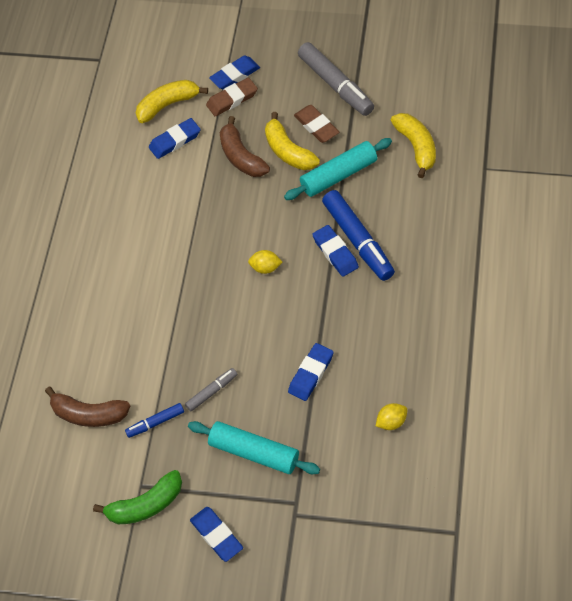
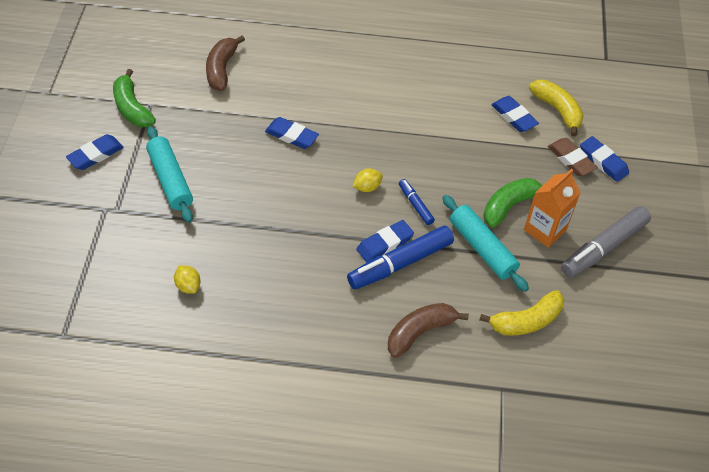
camera: 80 degrees right, 5 degrees down
(155, 423) = (208, 112): blue marker -> blue marker (415, 205)
(211, 392) = (235, 149): grey marker -> none
(241, 156) = (499, 168): brown banana -> brown banana (420, 332)
(254, 452) = (170, 180): turquoise rolling pin -> turquoise rolling pin turned 45 degrees counterclockwise
(265, 268) = (367, 187): yellow lemon -> yellow lemon turned 60 degrees clockwise
(288, 151) = (509, 206): yellow banana -> green banana
(311, 374) = (247, 222): blue eraser -> blue eraser (291, 135)
(316, 126) = (545, 230): brown eraser -> orange carton

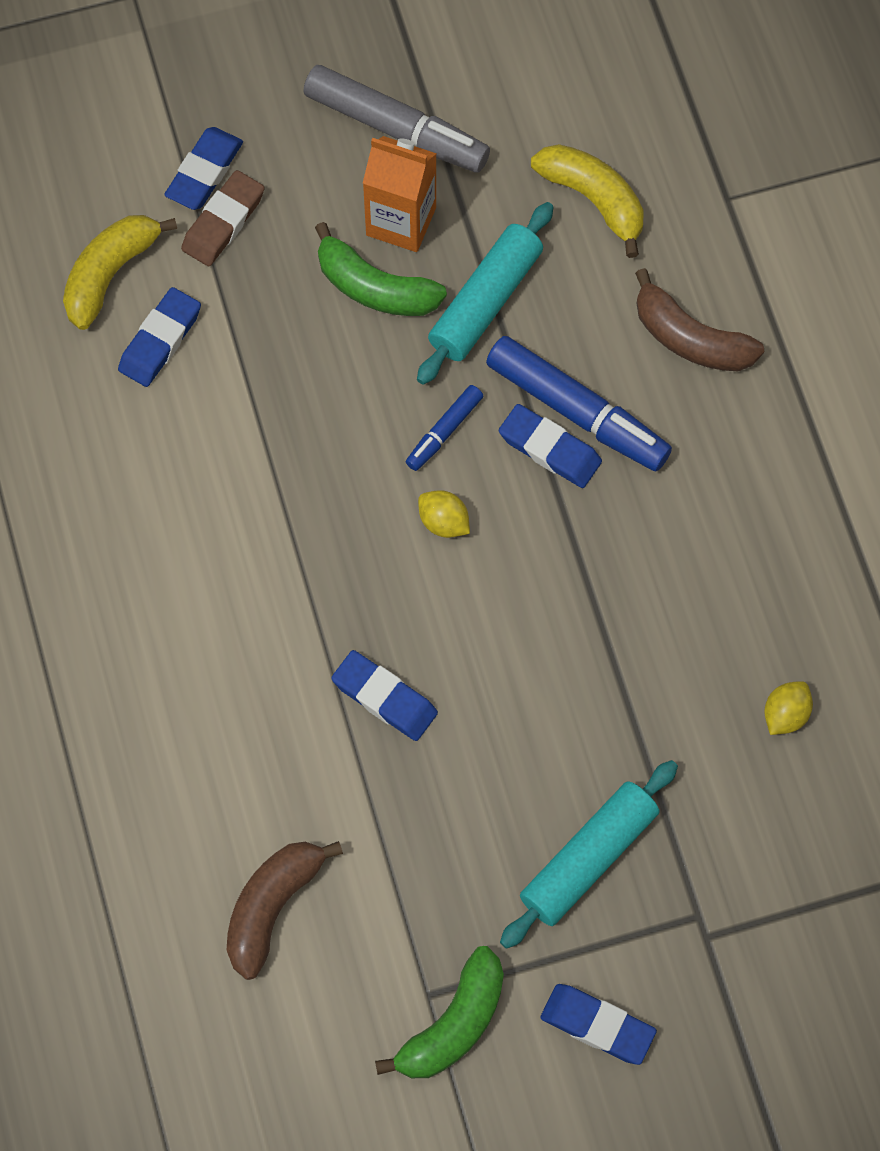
camera: 110 degrees left, 15 degrees up
(222, 69) = (272, 907): brown banana -> brown banana turned 135 degrees clockwise
(291, 135) = (384, 698): blue eraser -> blue eraser turned 60 degrees counterclockwise

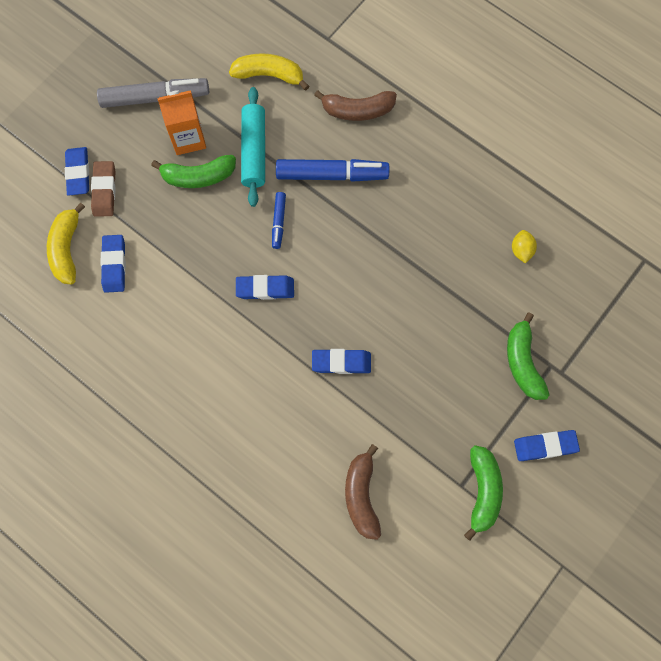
camera: 35 degrees left, 5 degrees up
(443, 522) = (309, 263): yellow lemon -> none
(549, 449) = (332, 199): blue eraser -> blue eraser (265, 289)
(588, 858) = (485, 373): turquoise rolling pin -> none
(658, 881) = (523, 362): none -> green banana

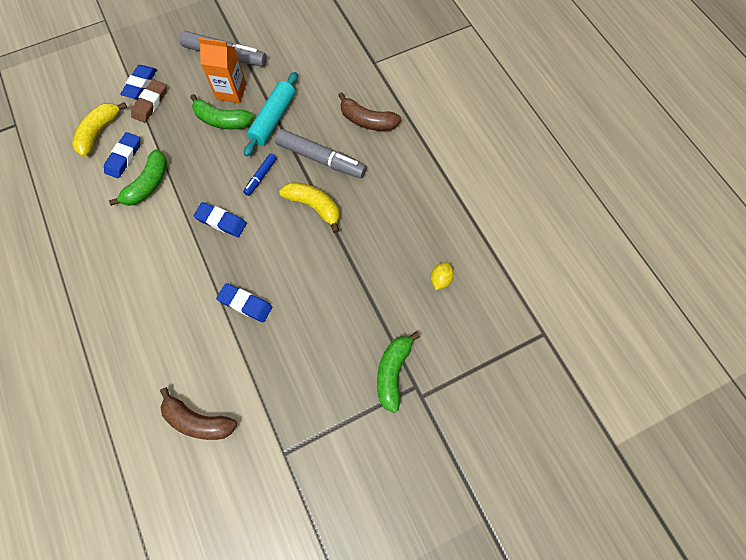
camera: 25 degrees right, 5 degrees down
(269, 75) = (316, 71): yellow banana -> yellow banana (314, 206)
(331, 174) = (321, 159): blue marker -> grey marker
(362, 495) = (198, 420): brown banana -> brown banana turned 90 degrees counterclockwise
(482, 491) = (299, 467): green banana -> green banana (148, 184)
(545, 446) = (374, 454): blue eraser -> none

